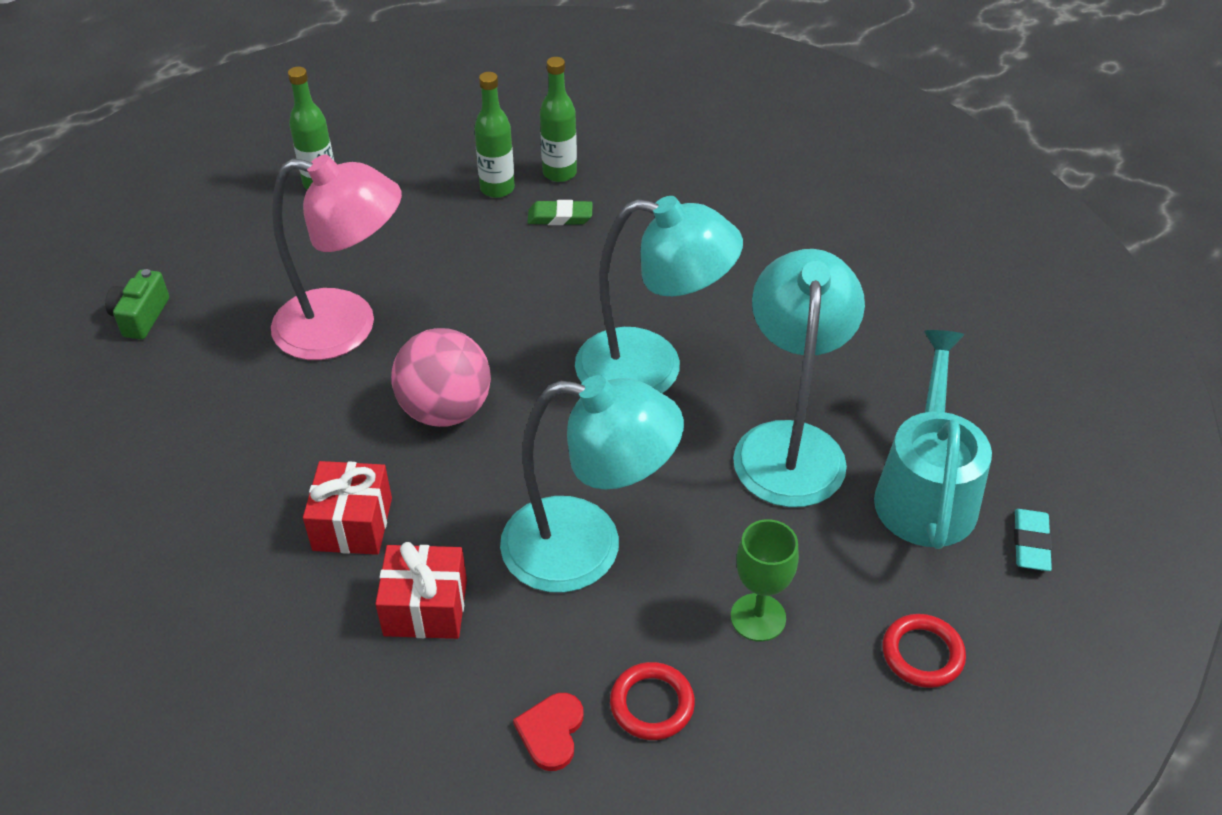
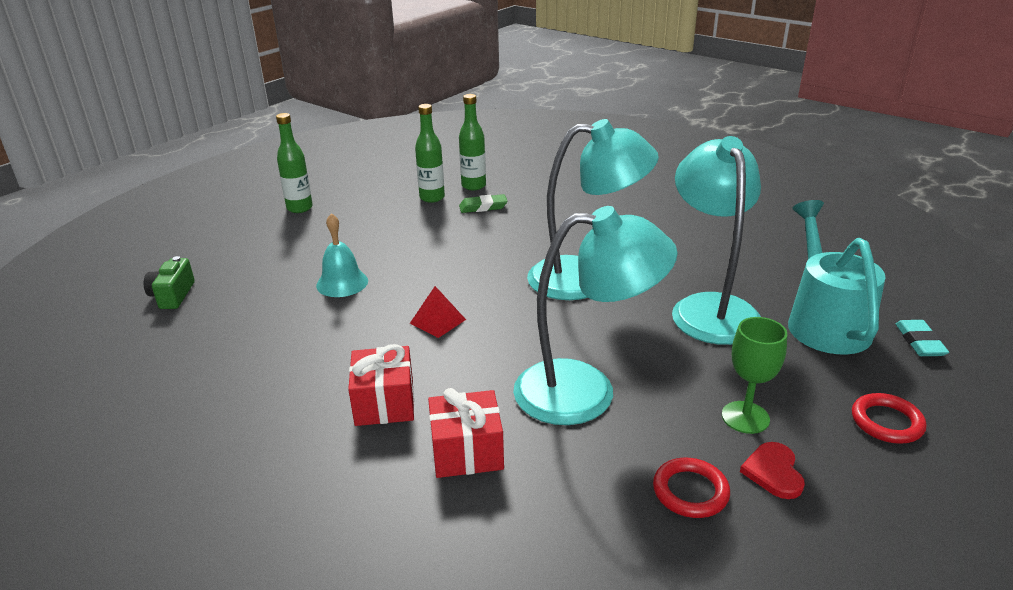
camera: 10 degrees left, 15 degrees down
(345, 328) = (342, 283): pink lamp -> turquoise bell
(445, 410) = (437, 321): pink ball -> red pyramid
(551, 732) = (613, 527): red heart -> red heart (773, 472)

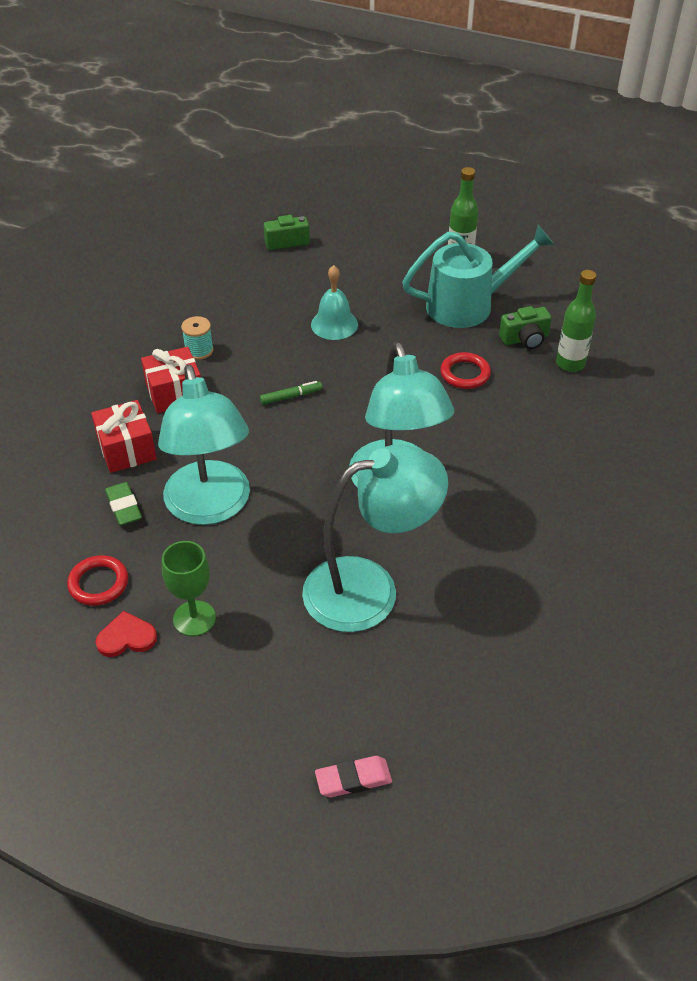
camera: 75 degrees right, 15 degrees up
(318, 377) = (199, 350): none -> turquoise spool
(432, 198) = (525, 339): green bottle -> green camera
(437, 321) = (291, 396): red pyramid -> green marker
(483, 207) = (521, 381): green eraser -> green eraser (124, 507)
(824, 321) = (371, 690): turquoise watering can -> turquoise watering can (469, 305)
(886, 422) = (205, 728): red ring -> red ring (465, 374)
(919, 342) = (353, 779): turquoise eraser -> pink eraser

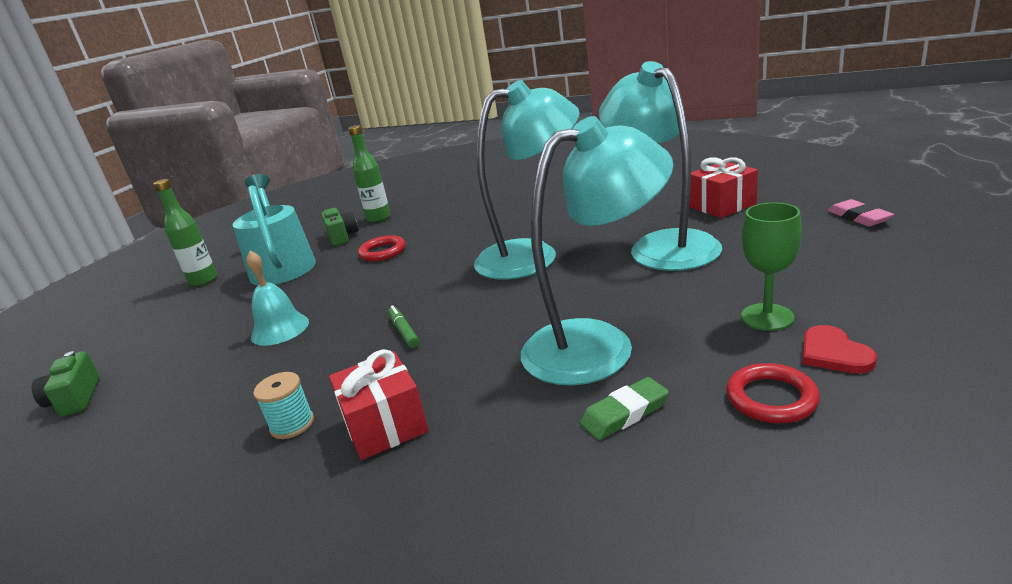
camera: 90 degrees left, 20 degrees down
(127, 449) = (508, 442): red gift -> red gift (722, 205)

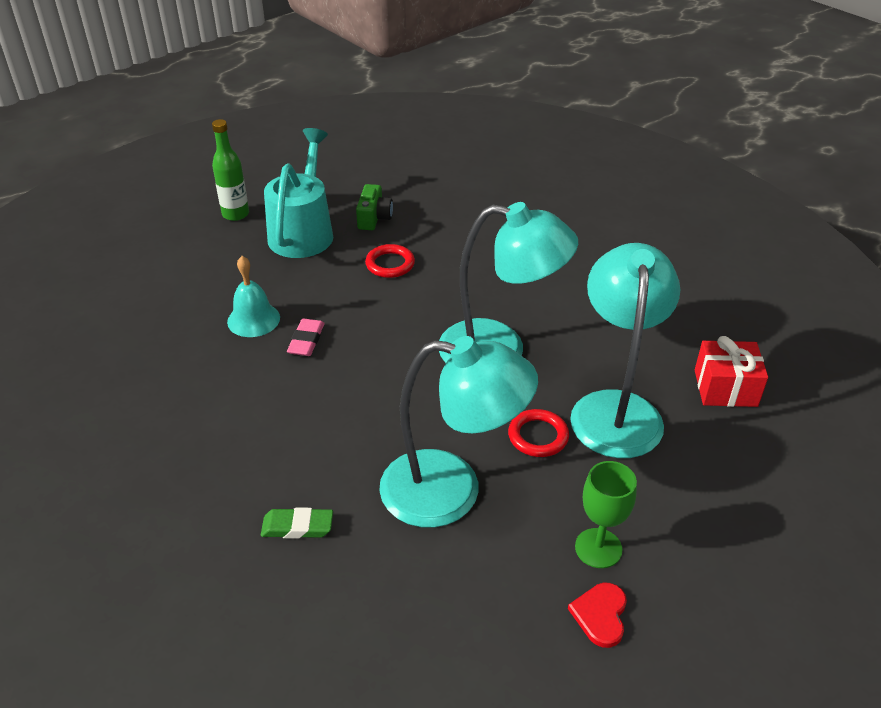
camera: 25 degrees right, 15 degrees up
(75, 399) = (90, 311): green camera -> none
(292, 424) = (203, 431): turquoise spool -> none
(379, 218) = (422, 207): green bottle -> none
(385, 425) = (256, 472): red gift -> none
(404, 331) = (333, 382): green marker -> none
(624, 413) = (407, 567): green eraser -> green eraser (297, 526)
(771, 398) = (511, 621): red ring -> red ring (538, 436)
(859, 217) = (822, 487): pink eraser -> pink eraser (306, 341)

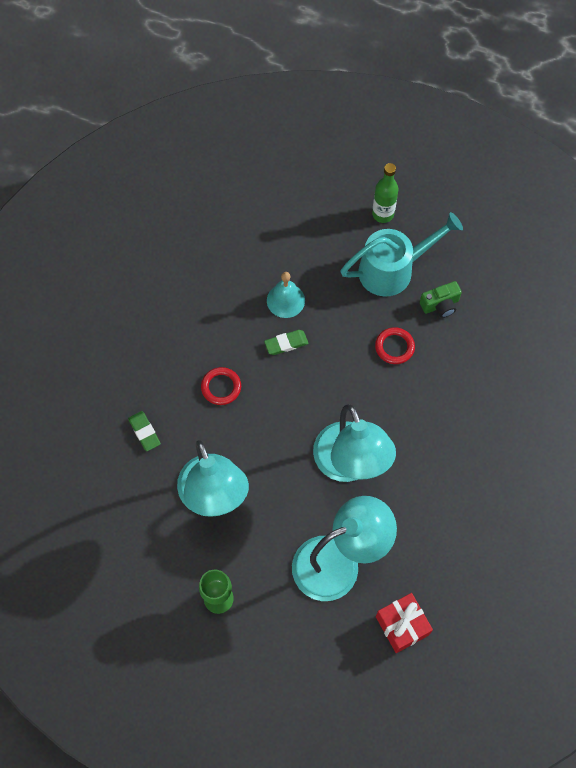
camera: 60 degrees right, 25 degrees up
(306, 341) = (286, 344): pink eraser -> green eraser
(538, 436) = (286, 525): red ring -> red ring (221, 387)
(600, 615) = (173, 618): red heart -> none

